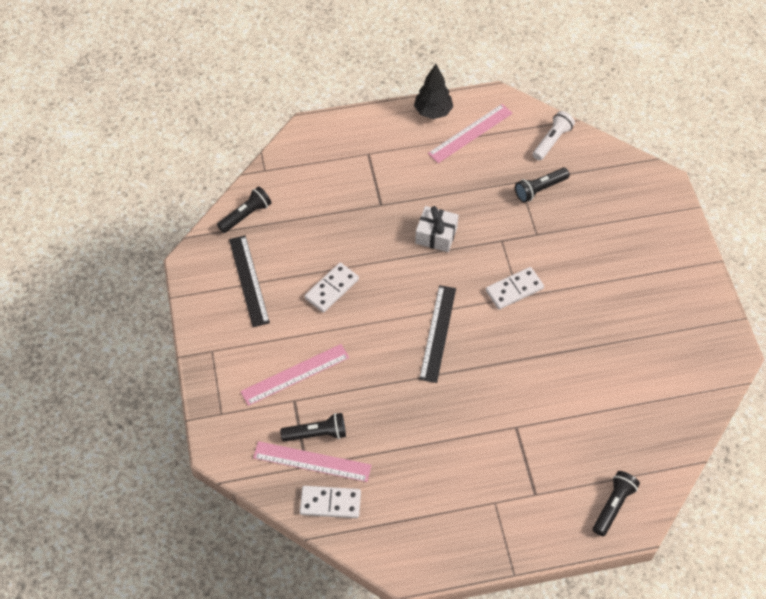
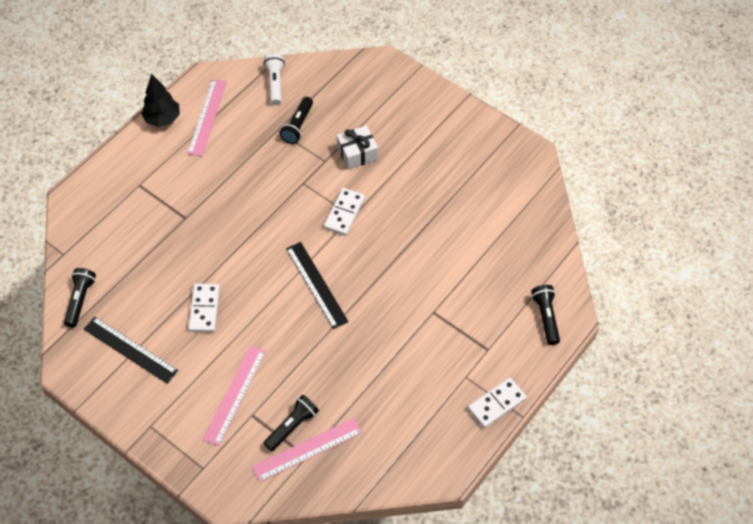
camera: 40 degrees left, 0 degrees up
(330, 503) = (349, 469): white domino -> white domino (497, 404)
(436, 235) = (250, 212): white gift -> white gift (357, 154)

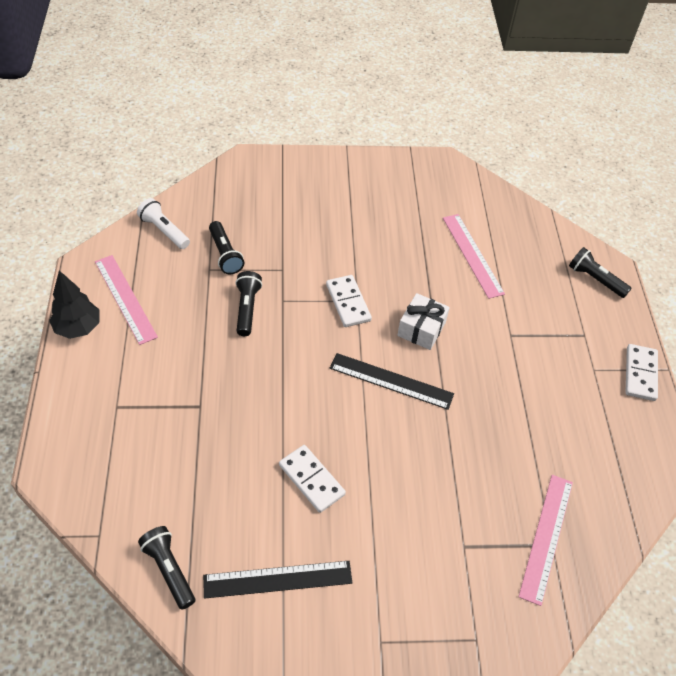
camera: 45 degrees left, 5 degrees down
(234, 394) = (428, 540): pink ruler -> pink ruler (472, 255)
(292, 426) = (510, 527): black flashlight -> black flashlight (247, 309)
(357, 154) = (305, 246): white gift -> white gift (421, 329)

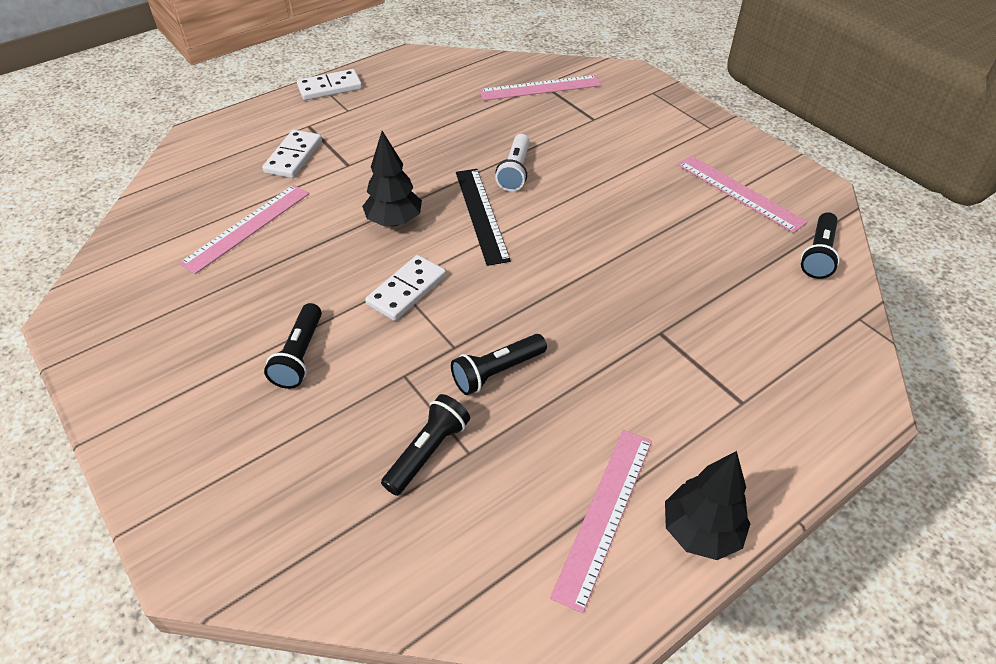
camera: 120 degrees left, 5 degrees down
(164, 231) = (443, 564): white flashlight -> white flashlight (515, 171)
(278, 579) = (739, 192): black ruler -> pink ruler
(312, 480) = (638, 215): white domino -> white domino (293, 156)
(421, 329) = (394, 221): white gift -> black tree
(595, 279) = (222, 139): black flashlight -> black flashlight (300, 355)

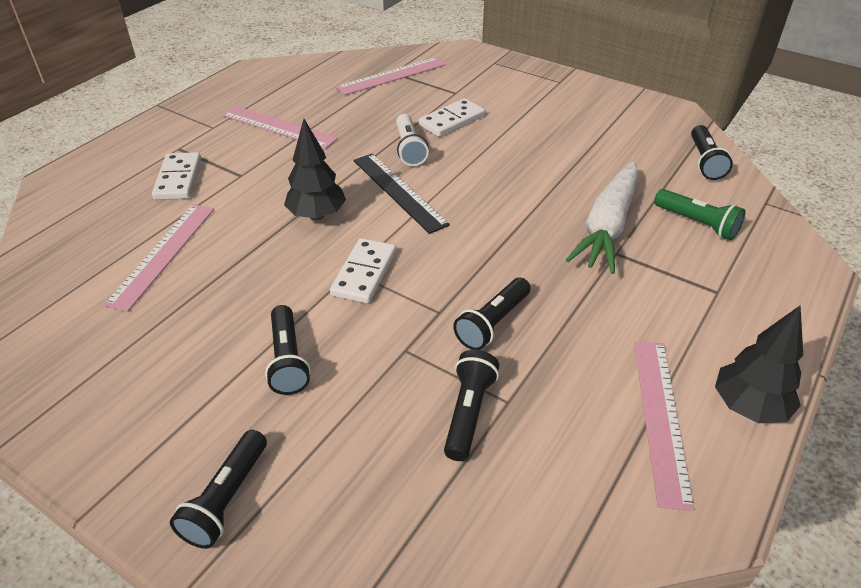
camera: 20 degrees left, 5 degrees down
(192, 464) = (226, 498): none -> black flashlight
(330, 87) = (183, 110): white domino -> white domino (452, 120)
(668, 301) = (608, 226): none -> white carrot
(739, 192) = (614, 127): pink ruler -> pink ruler (278, 127)
(766, 322) = (697, 223): none -> green flashlight

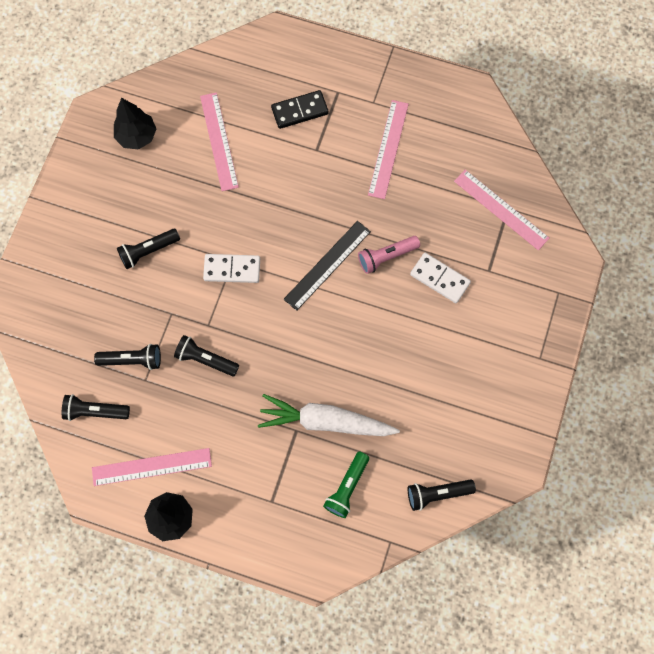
camera: 75 degrees right, 30 degrees up
(163, 254) = (219, 141): pink ruler -> pink ruler turned 75 degrees clockwise
(178, 179) = (299, 111): white domino -> black domino
(226, 498) = (54, 257): black flashlight -> black flashlight (95, 411)
(317, 215) = (283, 219): black tree -> black tree (137, 136)
(409, 149) = (386, 257): white flashlight -> pink flashlight

